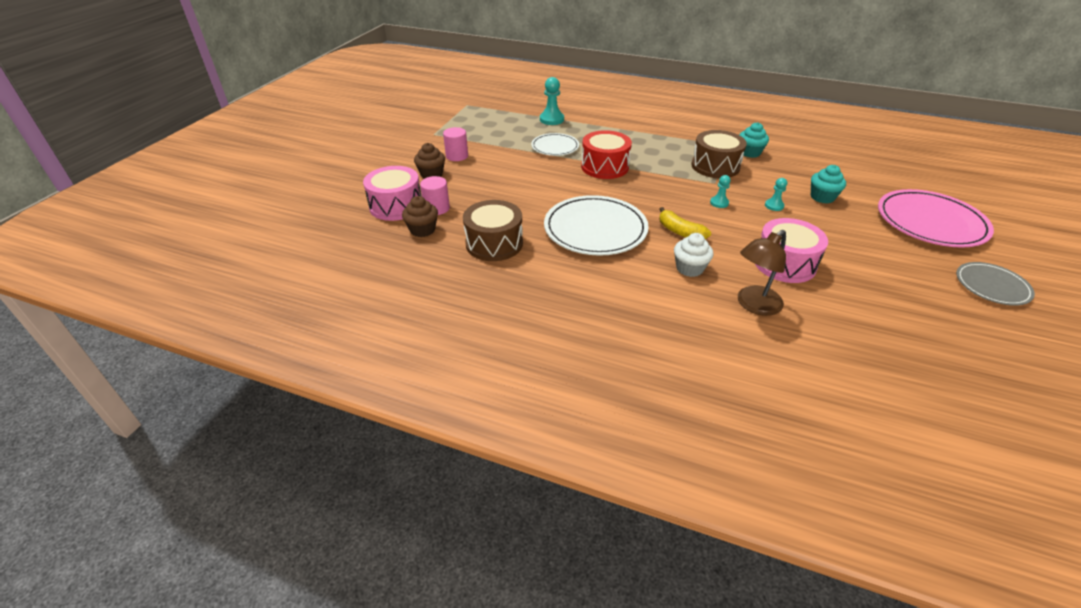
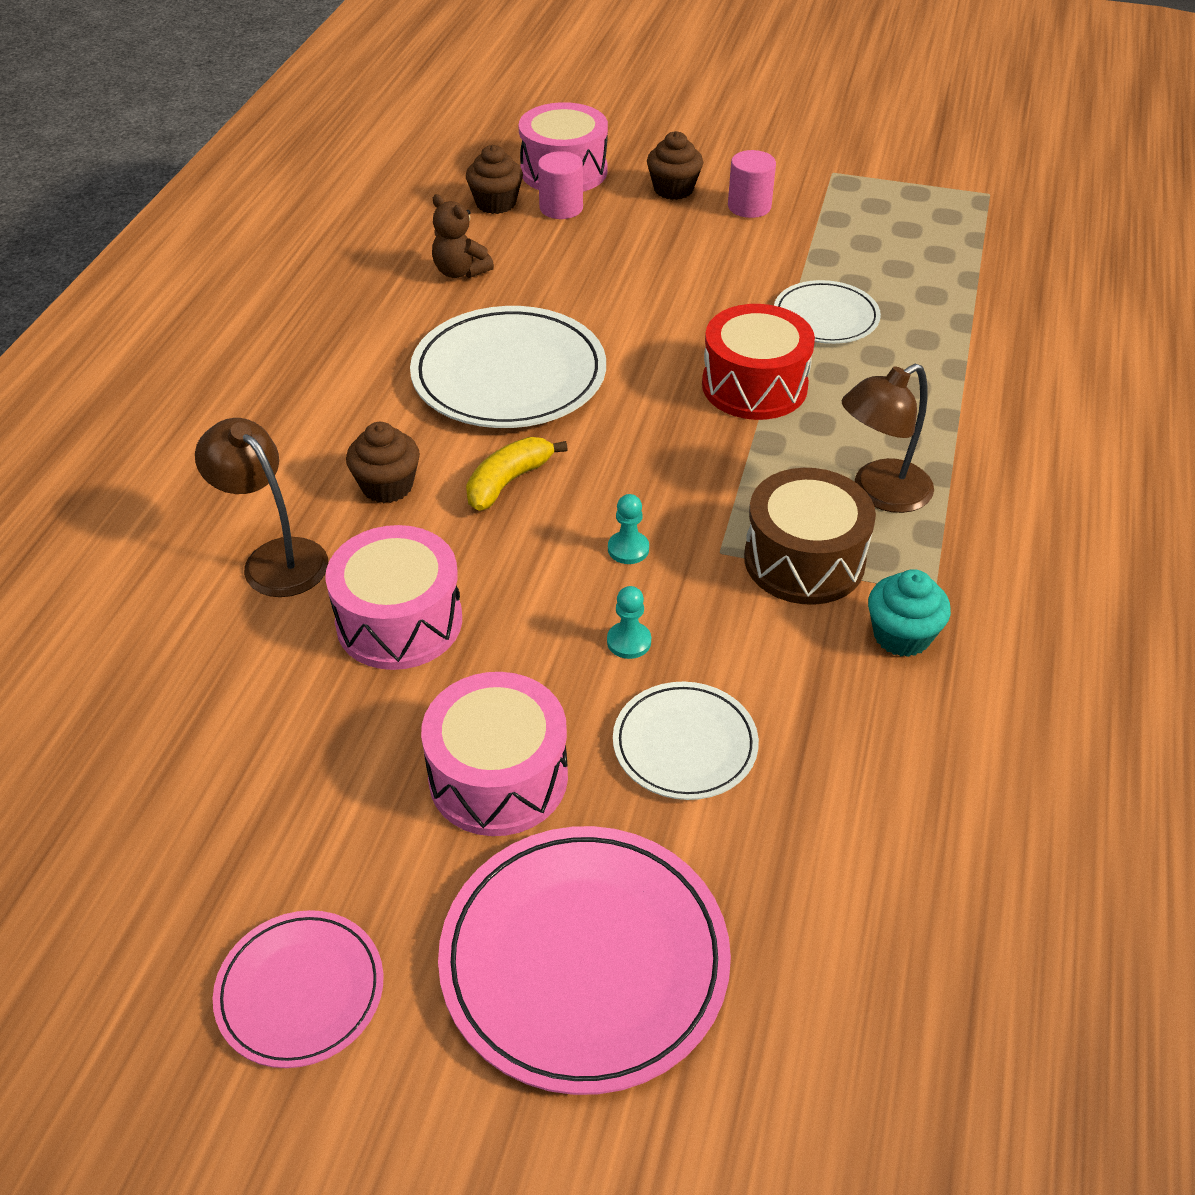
camera: 85 degrees right, 5 degrees up
(494, 243) = (460, 271): brown drum -> brown teddy bear
(551, 119) = (964, 307): turquoise pawn -> none
(673, 148) = (879, 493): none -> brown lamp
(689, 268) = (387, 486): white cupcake -> brown cupcake
(822, 197) = (685, 745): turquoise cupcake -> white plate
(860, 238) = (498, 777): none -> pink drum
(992, 286) = (300, 991): grey plate -> pink plate

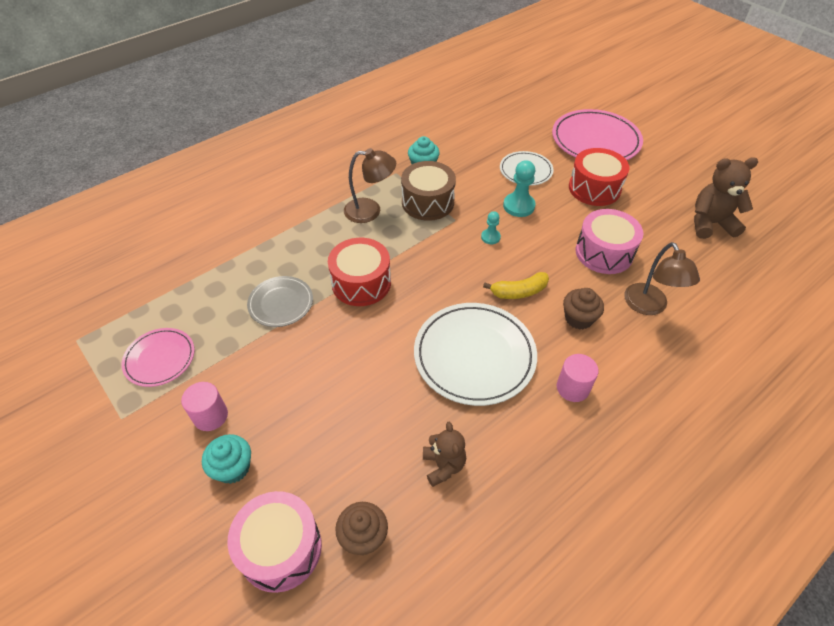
camera: 145 degrees left, 5 degrees up
(188, 813) = (710, 224): none -> brown teddy bear
(300, 991) = (682, 166): pink plate -> pink plate (160, 359)
(498, 777) = (594, 188): pink drum -> red drum
(561, 208) = (324, 497): pink cylinder -> pink cylinder (572, 388)
(629, 641) = (518, 206): turquoise pawn -> turquoise pawn, size x1.71
(673, 189) = (233, 468): brown cupcake -> turquoise cupcake
(825, 317) = (281, 303): white plate -> grey plate

